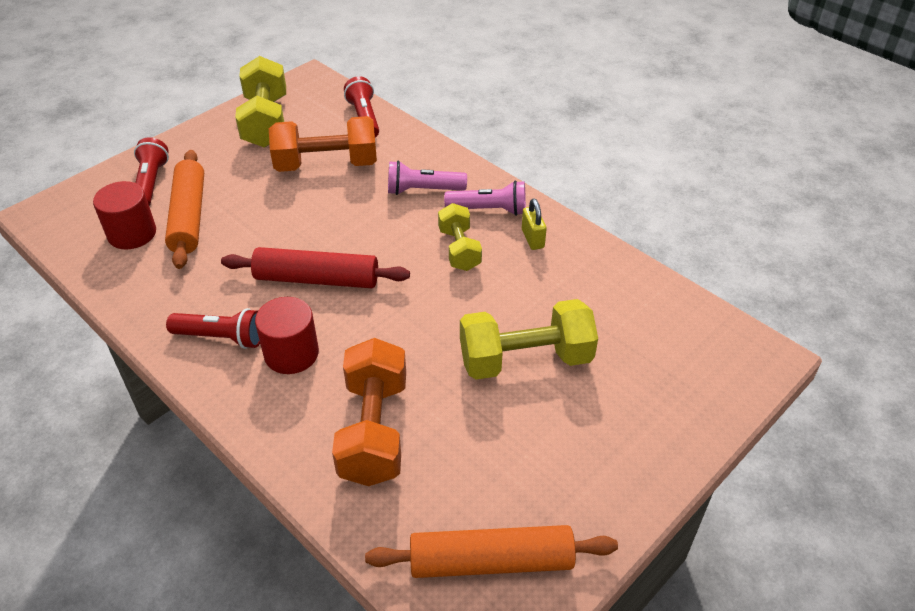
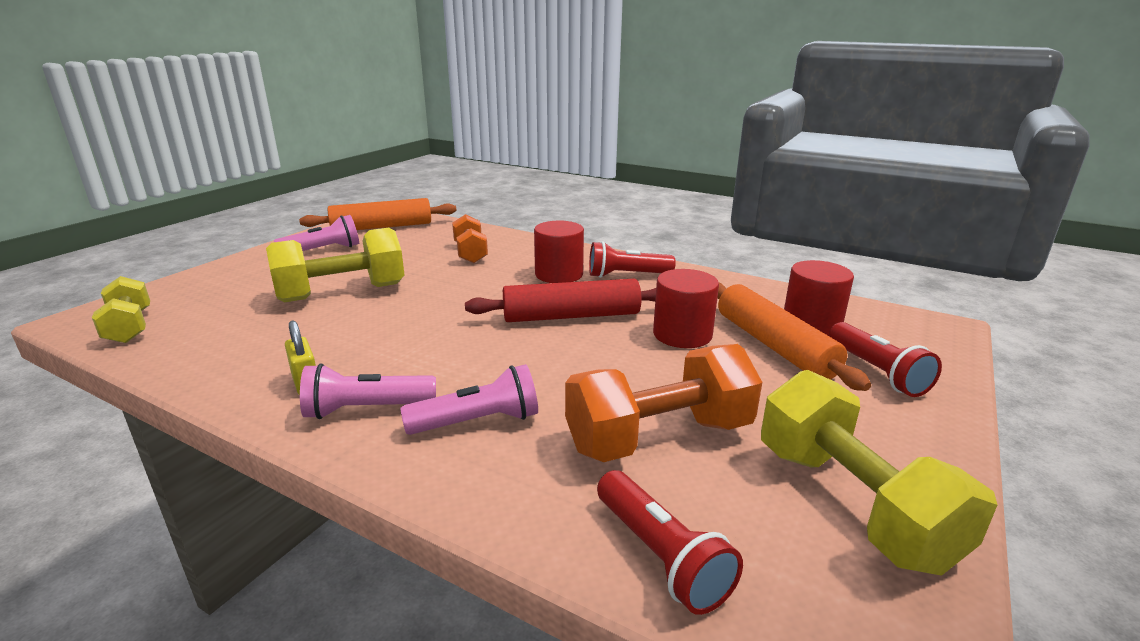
camera: 165 degrees right, 20 degrees down
(244, 240) = (682, 334): none -> red cylinder
(374, 430) = (470, 253): orange dumbbell -> orange dumbbell, size x0.61
(459, 249) = (412, 359): yellow dumbbell -> yellow dumbbell (129, 327)
(567, 481) = (323, 250): none -> pink flashlight

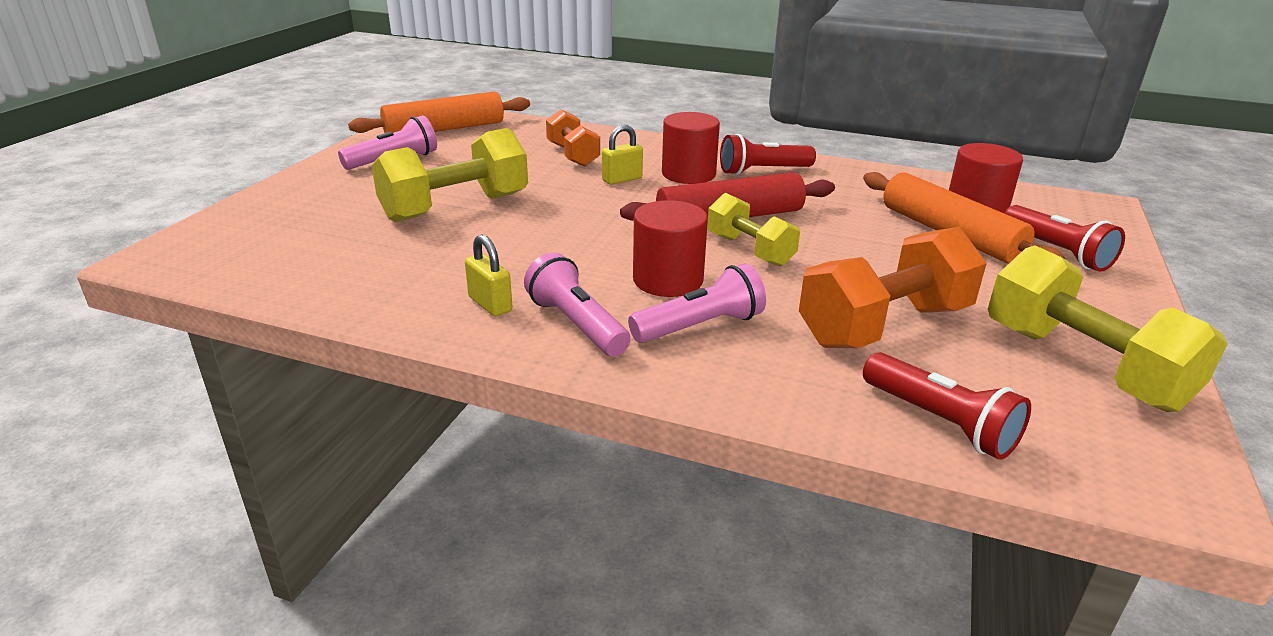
camera: 10 degrees left, 5 degrees up
(129, 327) = (230, 261): yellow dumbbell -> yellow dumbbell (750, 250)
(366, 409) = (576, 324): pink flashlight -> pink flashlight turned 75 degrees clockwise
(498, 276) = (622, 179): none -> yellow padlock
(682, 334) = (854, 229): red cylinder -> red cylinder (668, 280)

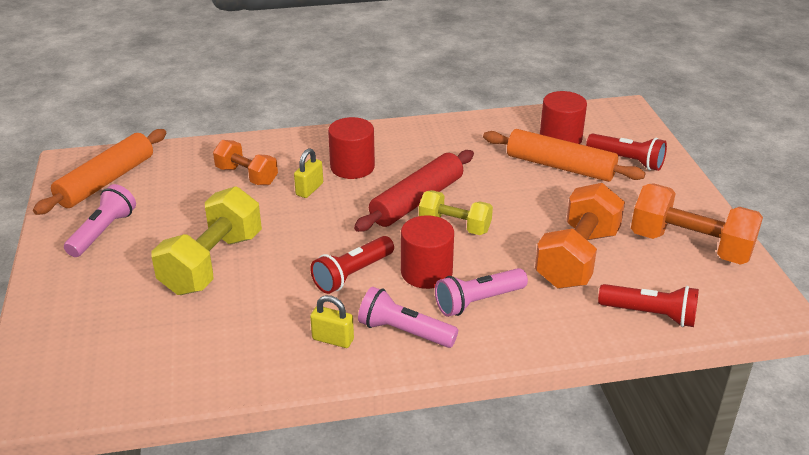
camera: 30 degrees left, 5 degrees up
(700, 326) = (478, 302): pink flashlight -> pink flashlight turned 150 degrees counterclockwise
(762, 171) = (401, 146): red flashlight -> red flashlight (352, 274)
(1082, 366) = (690, 246): yellow dumbbell -> orange dumbbell

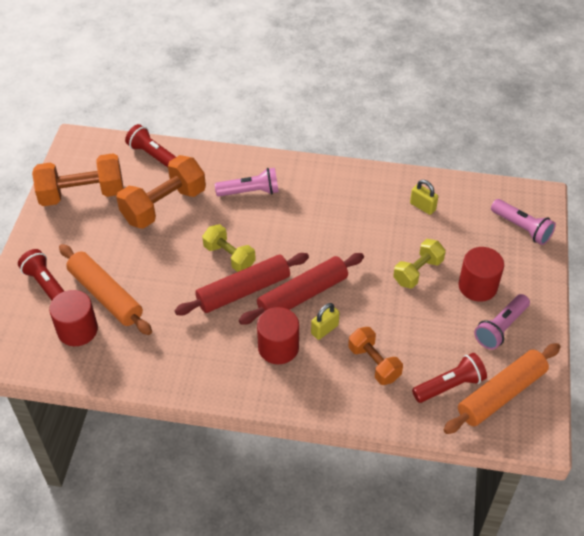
camera: 160 degrees left, 15 degrees up
(212, 263) = (418, 272): yellow dumbbell -> yellow dumbbell, size x0.61
(333, 339) = (351, 190): yellow padlock -> yellow padlock (422, 206)
(347, 211) = (302, 295): none -> red rolling pin
(352, 274) = (322, 234): red flashlight -> red flashlight (449, 385)
(404, 332) = (306, 184): pink flashlight -> pink flashlight (522, 228)
(426, 272) = (271, 222): red cylinder -> red cylinder (477, 286)
(690, 246) = (82, 194): orange dumbbell -> orange dumbbell turned 60 degrees counterclockwise

